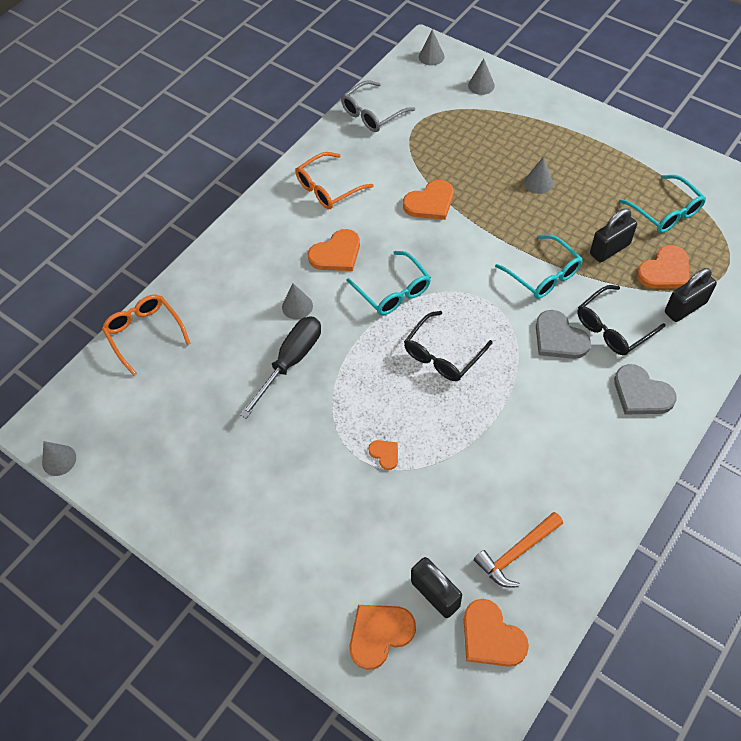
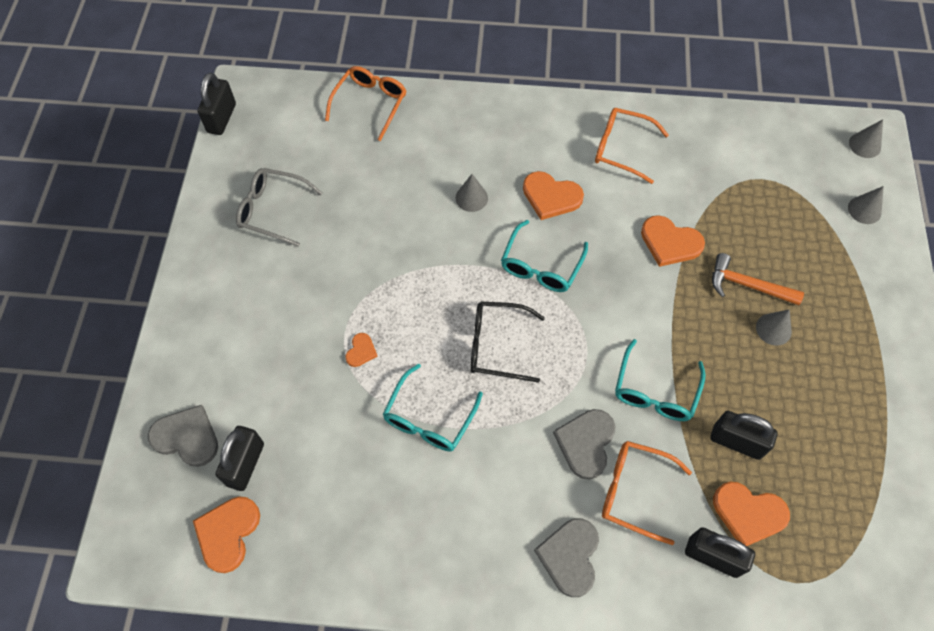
camera: 55 degrees right, 5 degrees up
(59, 460) = (222, 118): grey cone -> black padlock
(291, 362) = (410, 225): black screwdriver -> none
(372, 114) = (743, 135): grey glasses -> grey glasses (273, 210)
(379, 634) = (187, 437): orange heart -> grey heart
(517, 553) = (321, 516): orange hammer -> orange hammer (747, 285)
(613, 328) = (634, 491): black glasses -> orange glasses
(665, 212) = (834, 479): turquoise glasses -> turquoise glasses (429, 418)

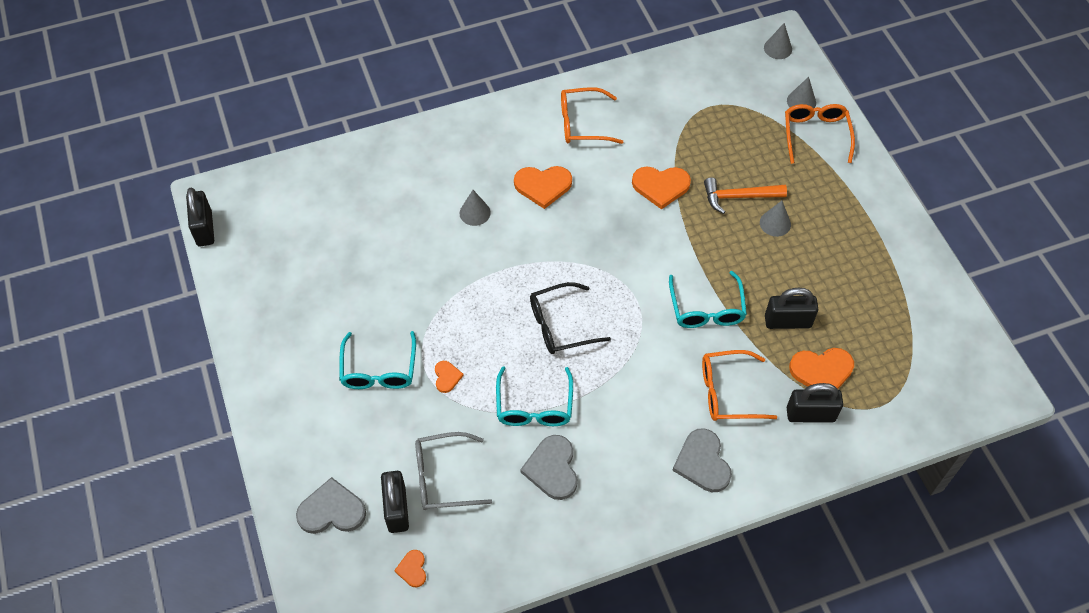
camera: 25 degrees left, 5 degrees down
(228, 533) = (412, 569): orange heart -> orange heart, size x0.54
(273, 210) = (300, 291): grey glasses -> grey glasses (443, 477)
(370, 104) = (339, 165): orange glasses -> orange glasses (815, 135)
(541, 266) = (564, 246): turquoise glasses -> turquoise glasses (379, 370)
(586, 443) = (672, 372): grey heart -> grey heart (552, 468)

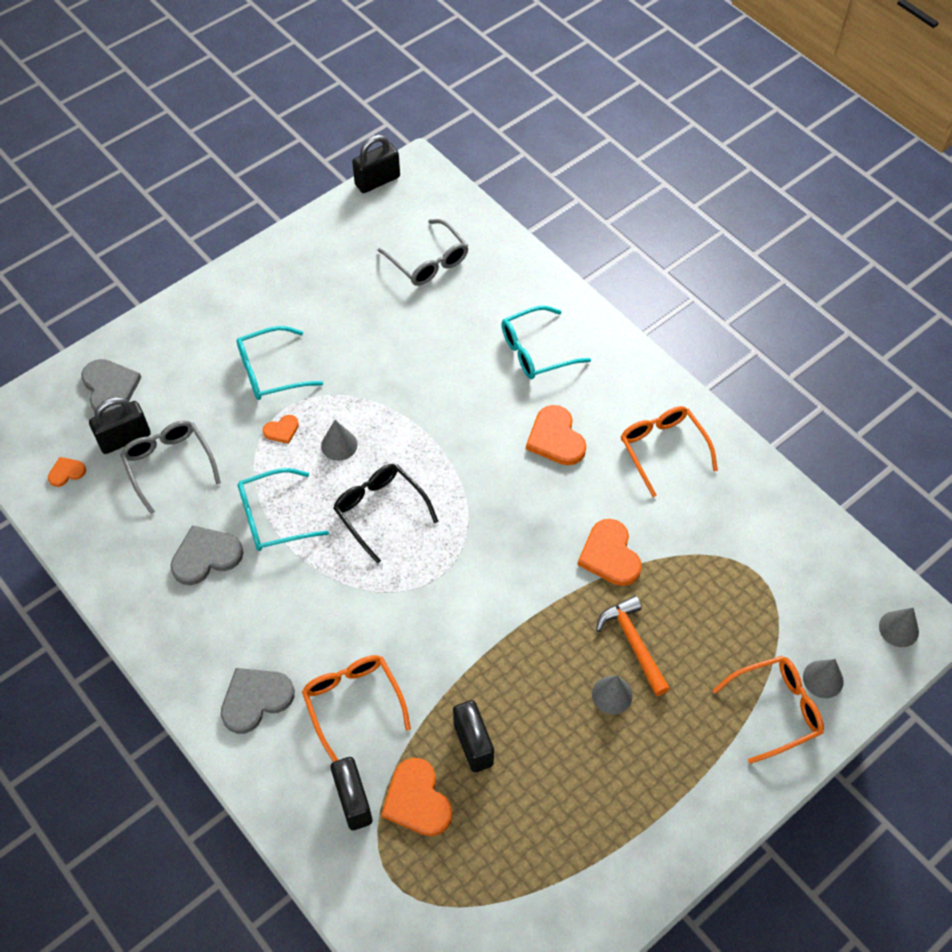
camera: 70 degrees right, 0 degrees up
(319, 217) = (428, 261): none -> grey glasses
(475, 213) = (492, 387): grey cone -> grey cone (339, 445)
(706, 309) = (457, 650): turquoise glasses -> turquoise glasses (536, 351)

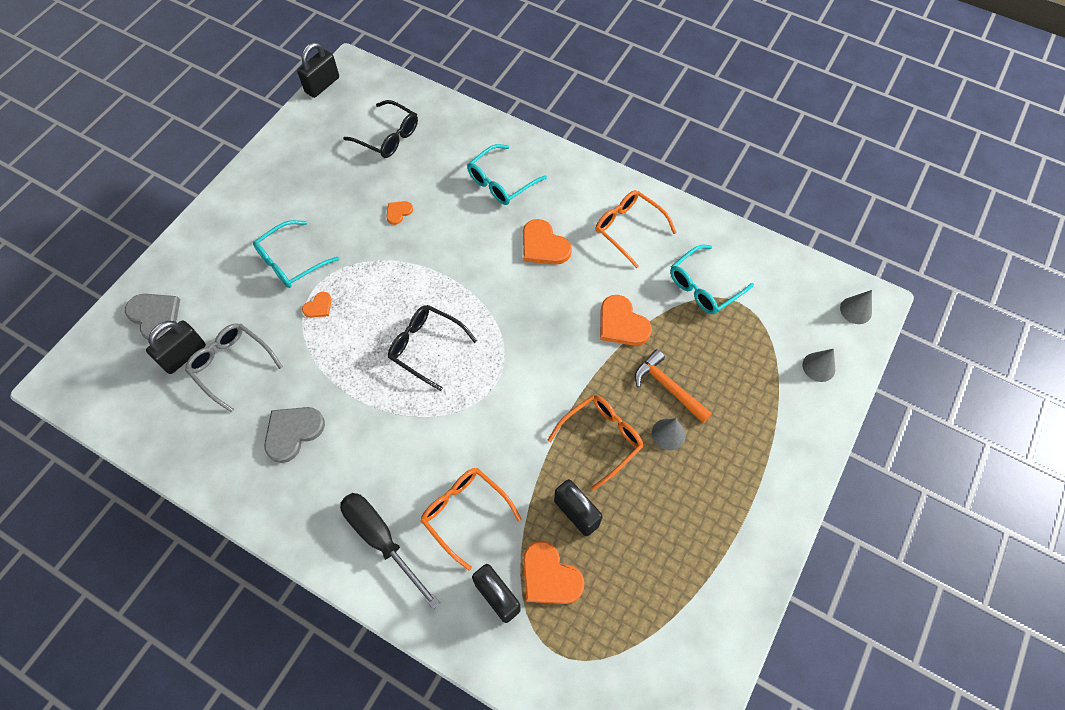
camera: 20 degrees left, 5 degrees up
(66, 472) = (142, 400): orange heart -> orange heart (398, 212)
(255, 699) = (381, 540): grey heart -> black screwdriver
(273, 517) = (338, 381): turquoise glasses -> turquoise glasses (704, 286)
(339, 445) = (371, 304): grey cone -> none
(428, 261) = (388, 136): grey glasses -> black glasses
(776, 710) = (795, 402): orange glasses -> orange glasses (601, 439)

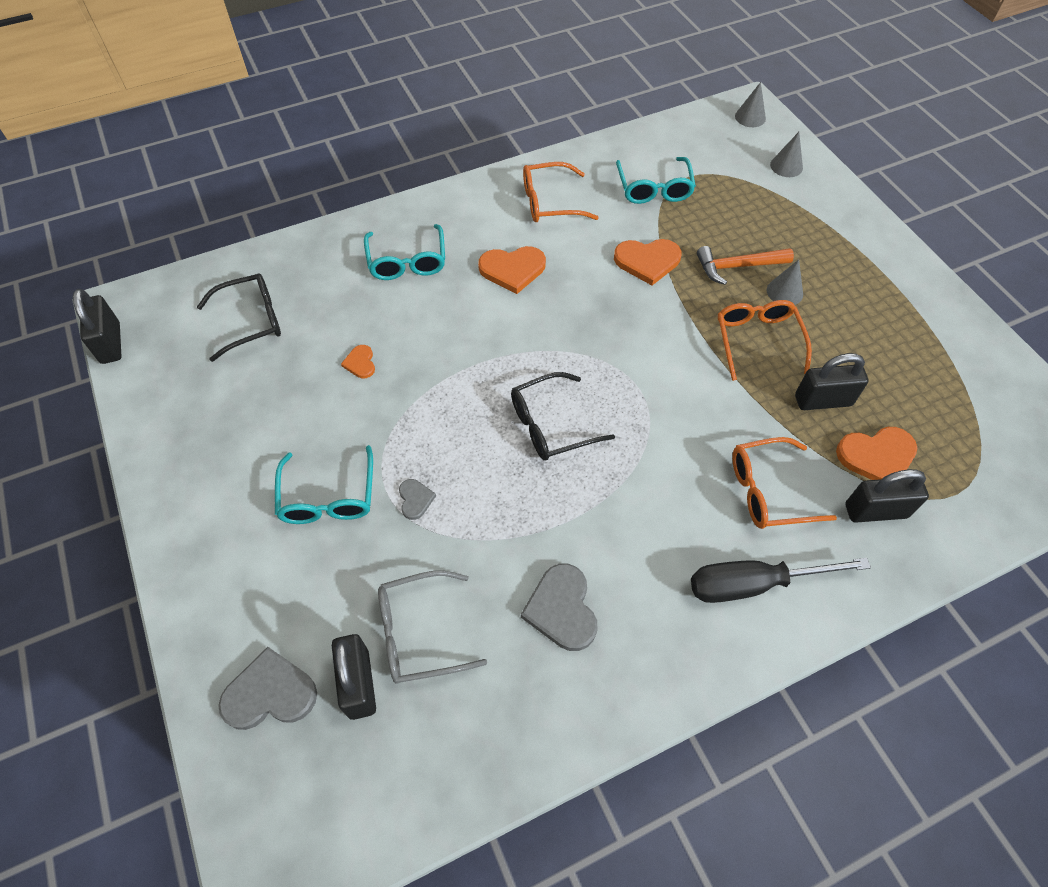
camera: 55 degrees left, 5 degrees down
(318, 306) = (415, 499): orange heart -> grey heart

